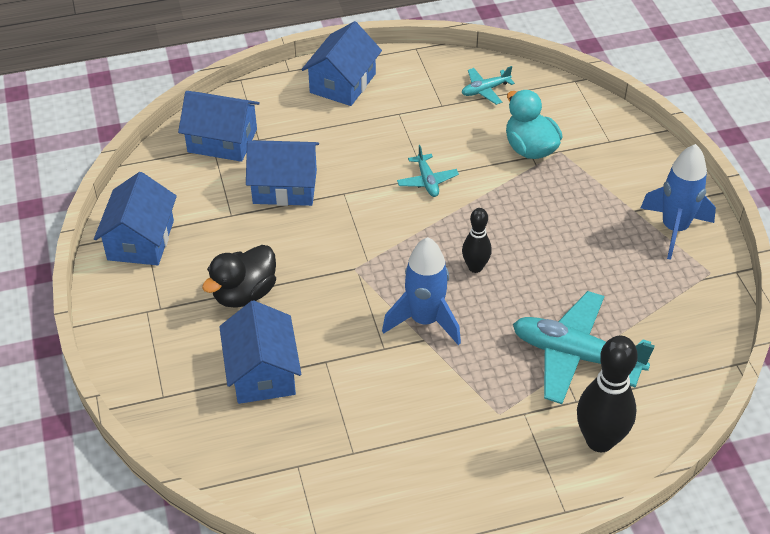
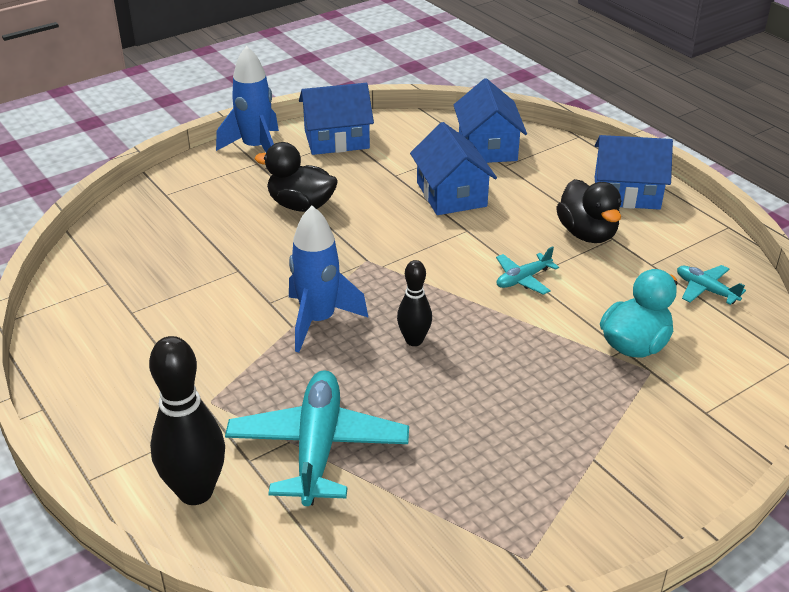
camera: 70 degrees right, 10 degrees down
(262, 372) = (210, 237): blue house -> none
(386, 125) = (587, 234): none -> black duck
(674, 229) = (585, 505): blue rocket -> blue rocket (256, 148)

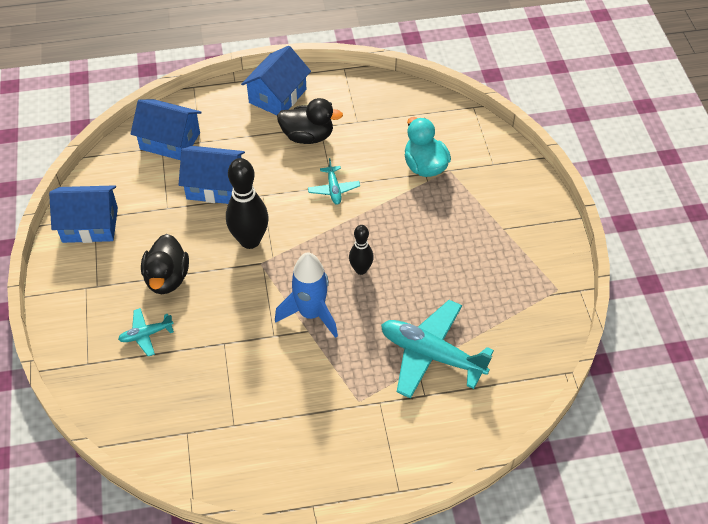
camera: 65 degrees left, 15 degrees up
(195, 492) = (438, 431): black bowling pin -> black bowling pin (250, 240)
(256, 148) = (63, 281): blue rocket -> none
(301, 205) = (167, 278): black duck -> black duck turned 45 degrees counterclockwise
(336, 139) = (90, 225): blue house -> blue house turned 75 degrees clockwise
(706, 290) = (396, 110): turquoise plane -> turquoise plane (146, 334)

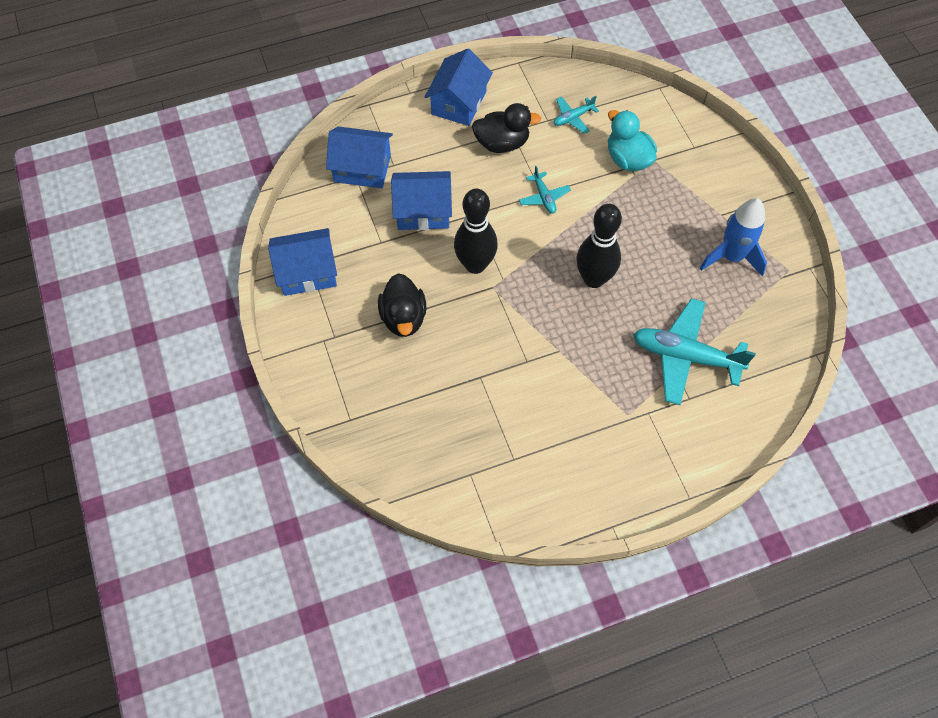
camera: 10 degrees left, 10 degrees up
(146, 334) = (400, 380): turquoise plane -> turquoise plane (573, 118)
(311, 314) = (557, 332): blue rocket -> blue rocket (731, 257)
(361, 270) = (594, 279): black bowling pin -> black bowling pin, size x1.74

